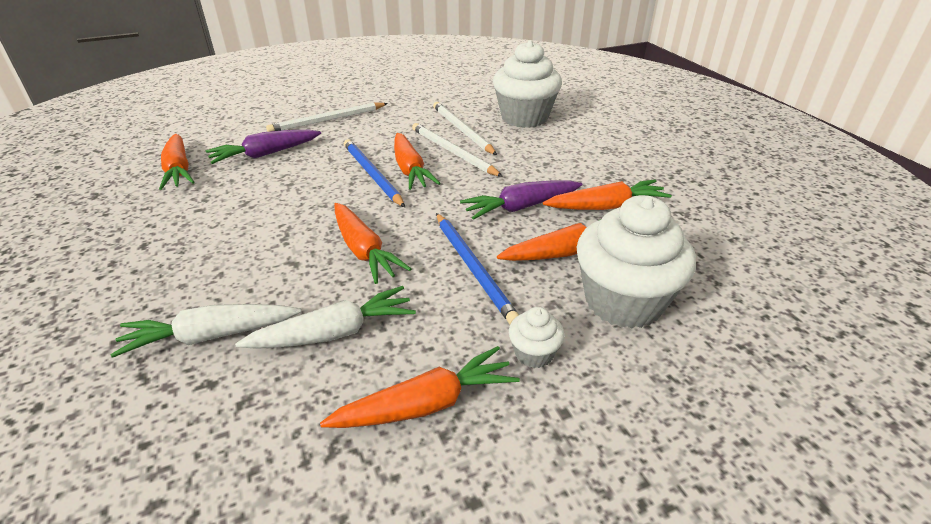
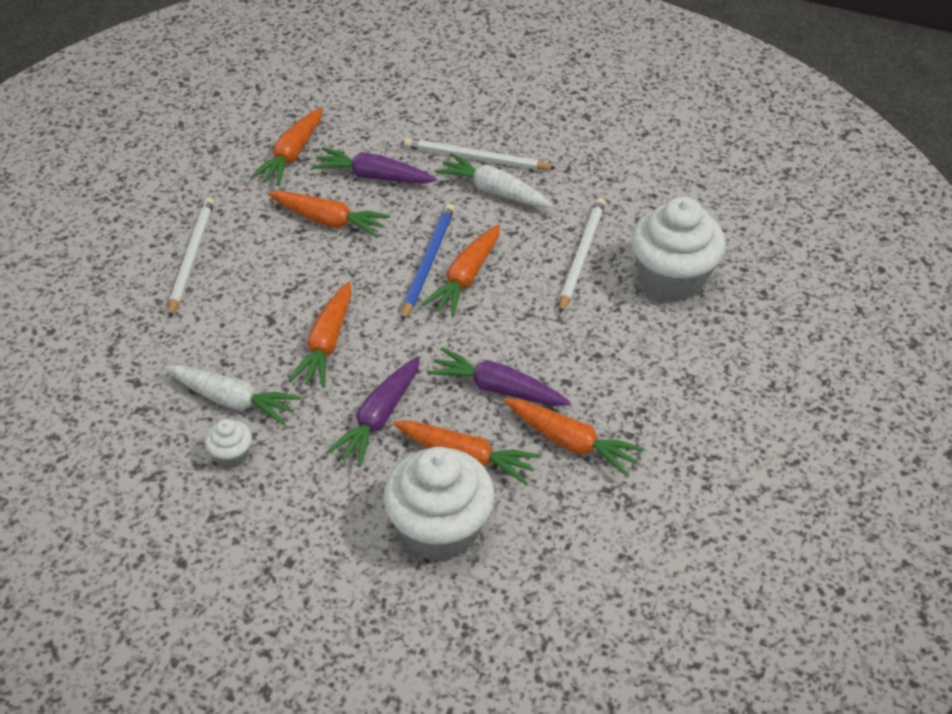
camera: 45 degrees right, 10 degrees up
(211, 336) = (167, 347): white carrot -> white carrot (494, 191)
(426, 404) = (225, 491): orange carrot -> orange carrot (328, 221)
(453, 152) = (532, 281): white pencil -> white pencil (192, 257)
(473, 268) = (379, 418): blue pencil -> purple carrot
(534, 354) = (325, 513): white cupcake -> white cupcake (232, 455)

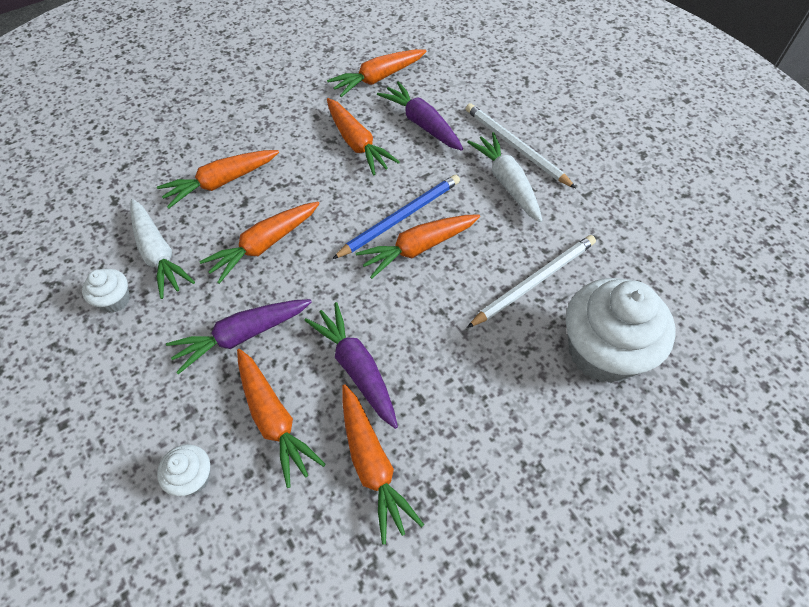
camera: 35 degrees right, 10 degrees up
(192, 257) = (239, 124): white pencil -> none
(230, 315) = (221, 182): none -> orange carrot
(440, 529) = (192, 477): white cupcake -> white cupcake, size x0.45

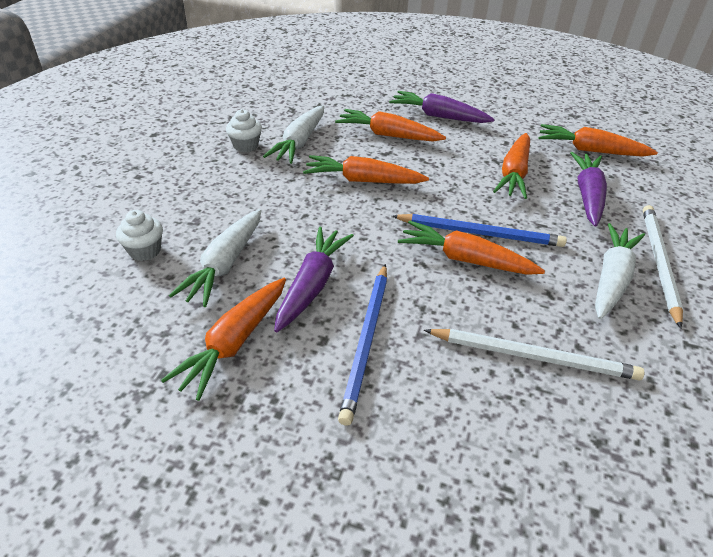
camera: 50 degrees right, 15 degrees down
(242, 336) = (277, 212): purple carrot -> purple carrot (439, 116)
(274, 419) = (225, 264): orange carrot -> white carrot
(444, 371) = (366, 341): none -> blue pencil
(602, 351) = (523, 460): white cupcake -> none

